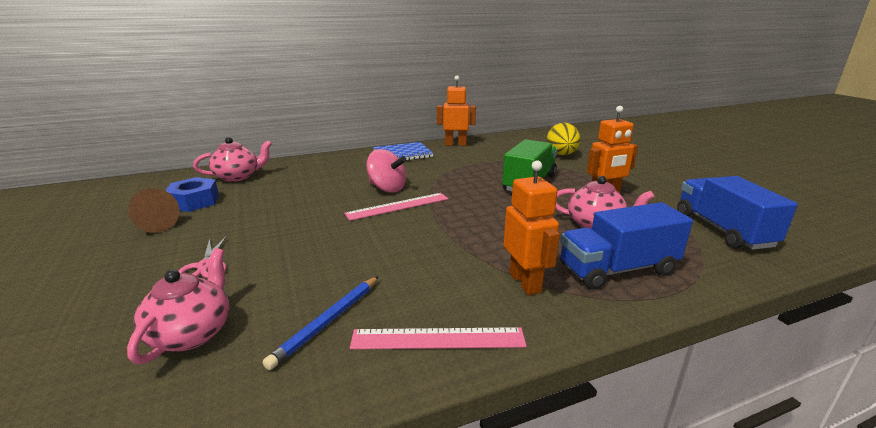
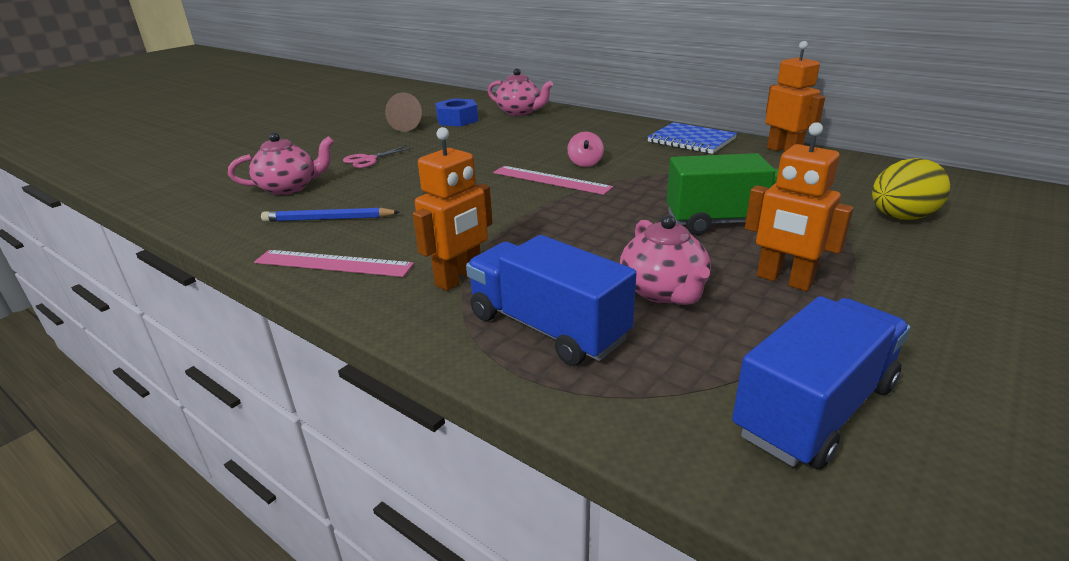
camera: 60 degrees right, 5 degrees up
(387, 188) = (585, 163): pink spinning top -> pink spinning top, size x0.63
(438, 339) = (333, 263): pink ruler -> pink ruler turned 45 degrees counterclockwise

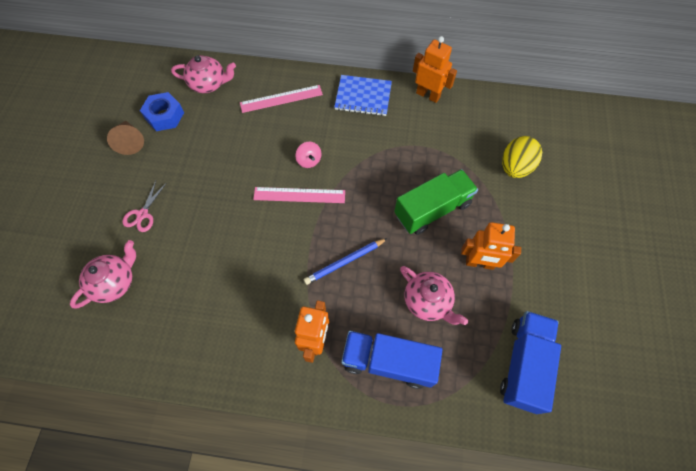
camera: 30 degrees left, 35 degrees up
(328, 219) = (182, 311): blue pencil -> blue pencil (344, 262)
(333, 263) = (229, 360): pink ruler -> pink ruler (281, 99)

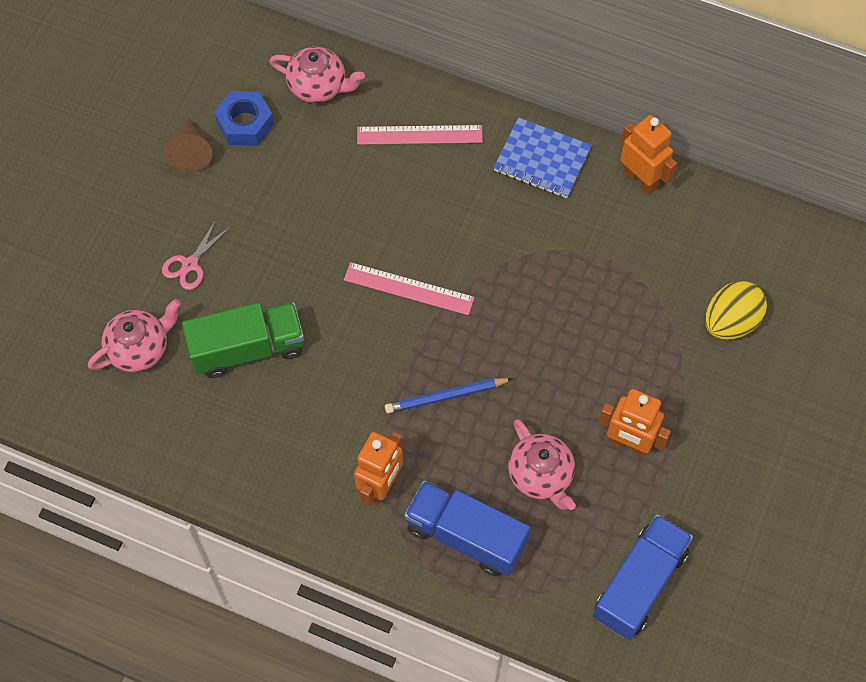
camera: 15 degrees right, 0 degrees up
(309, 160) = (435, 241): pink spinning top -> none
(432, 209) = (589, 354): green truck -> green truck (247, 349)

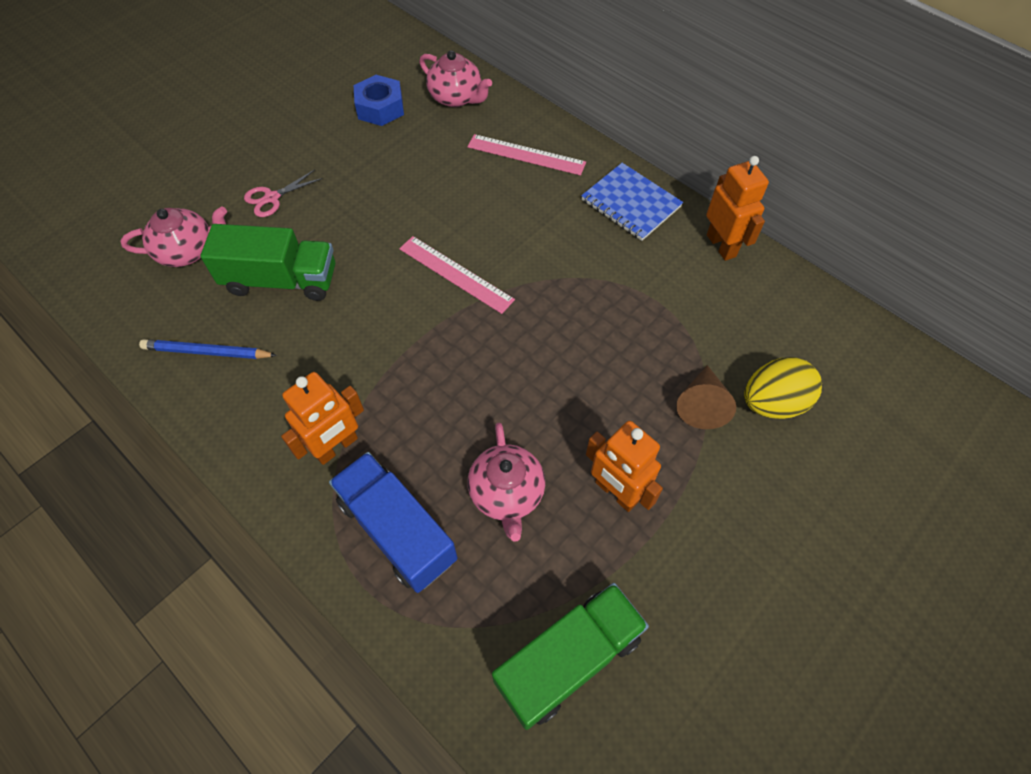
camera: 20 degrees right, 5 degrees down
(190, 152) = (323, 116): brown cone -> brown cone (701, 405)
(446, 396) = (444, 381): blue pencil -> blue pencil (207, 352)
(639, 584) = (568, 659): blue truck -> green truck

